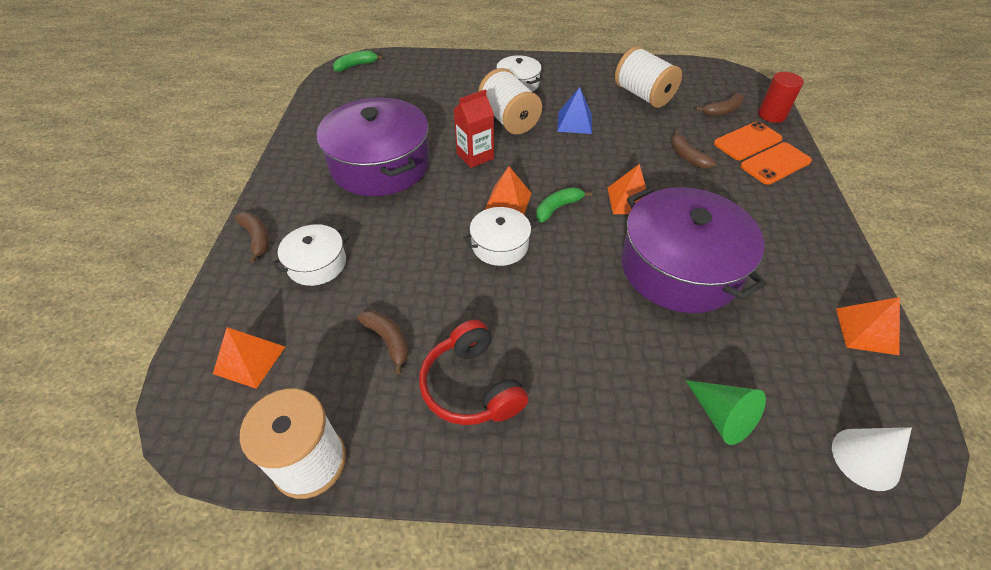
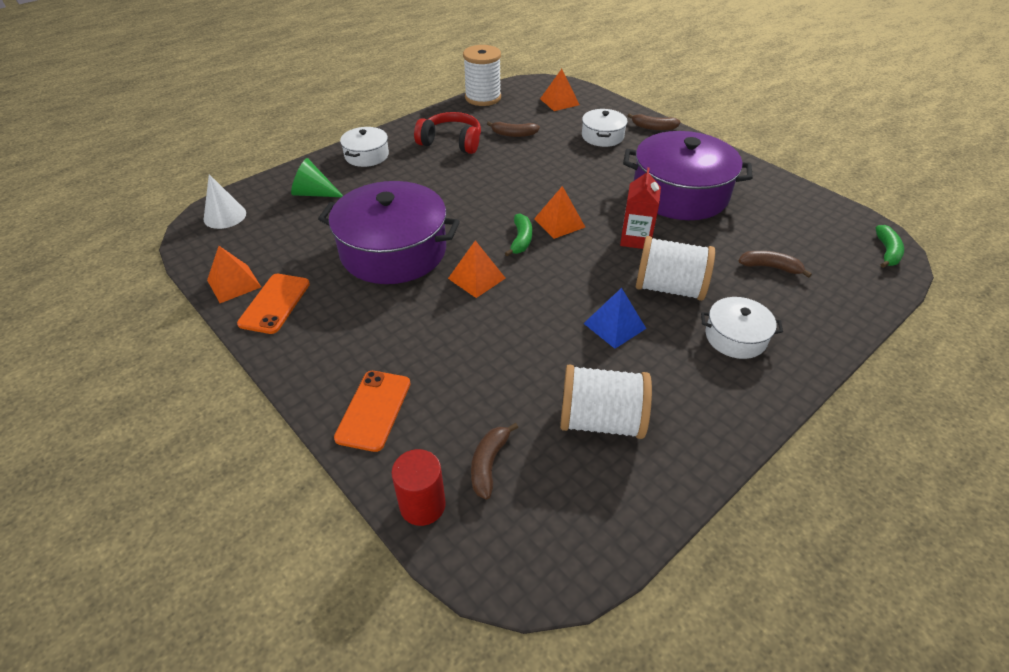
camera: 135 degrees right, 5 degrees down
(500, 245) = (524, 197): white pot -> white pot (366, 155)
(687, 156) = (470, 357): brown banana -> brown banana (770, 267)
(747, 141) = (423, 426): orange phone -> orange phone (275, 303)

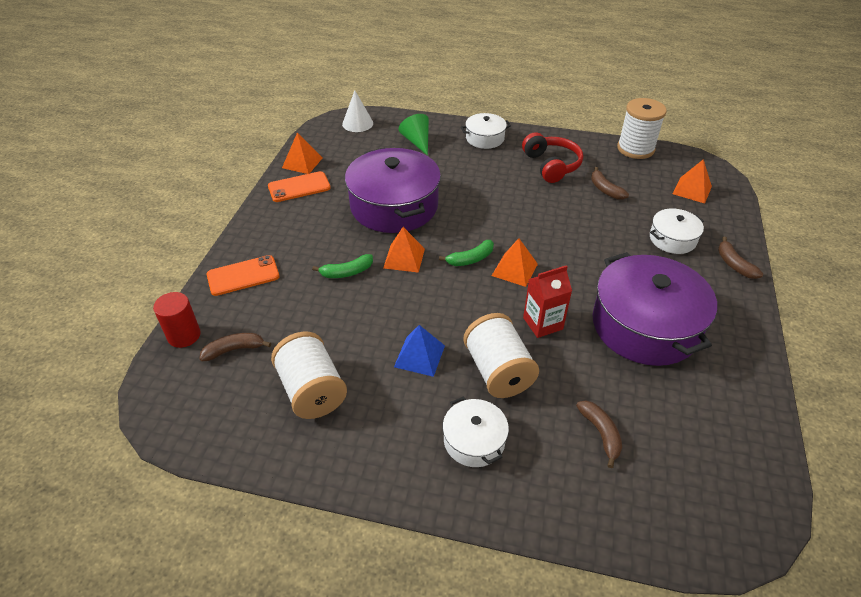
camera: 55 degrees right, 0 degrees up
(887, 252) = (738, 531): green banana -> green banana (347, 272)

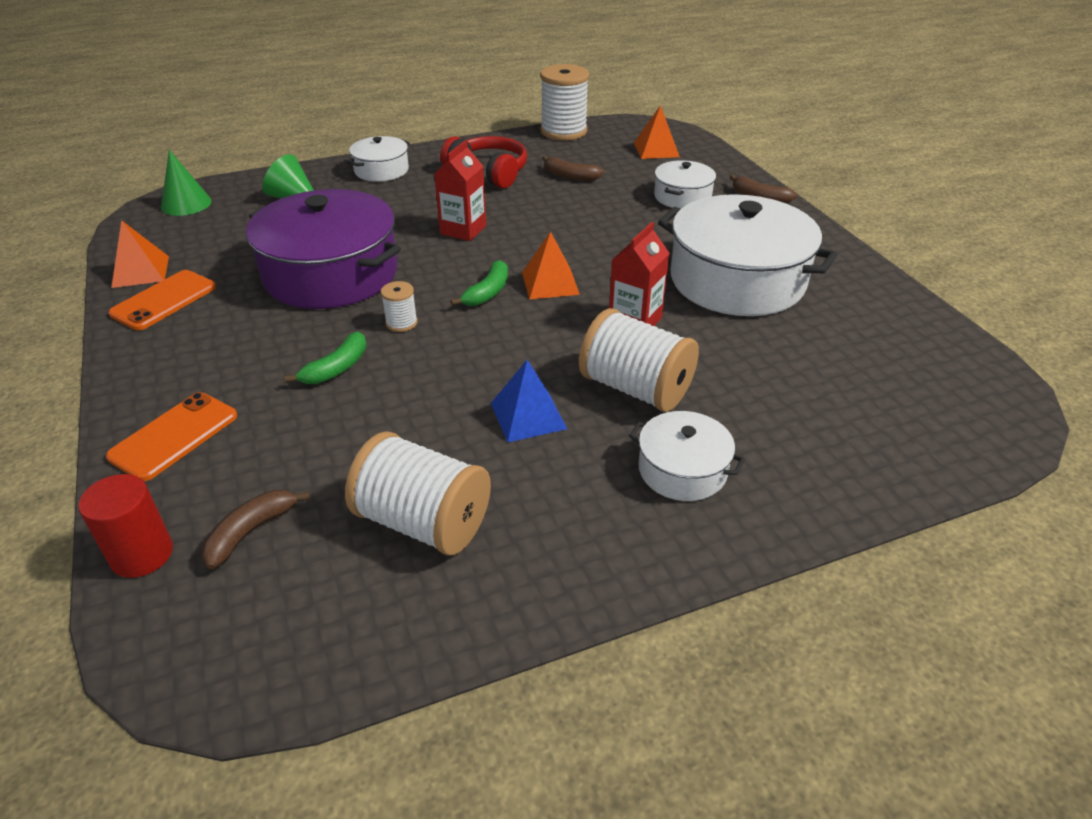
camera: 35 degrees left, 5 degrees down
(357, 123) = (186, 204): white cone -> green cone
(404, 258) = (401, 323): orange pyramid -> white spool
(496, 205) = (463, 230): none -> red carton
(600, 433) = (800, 395): brown banana -> none
(645, 325) = (737, 280): purple pot -> white pot

